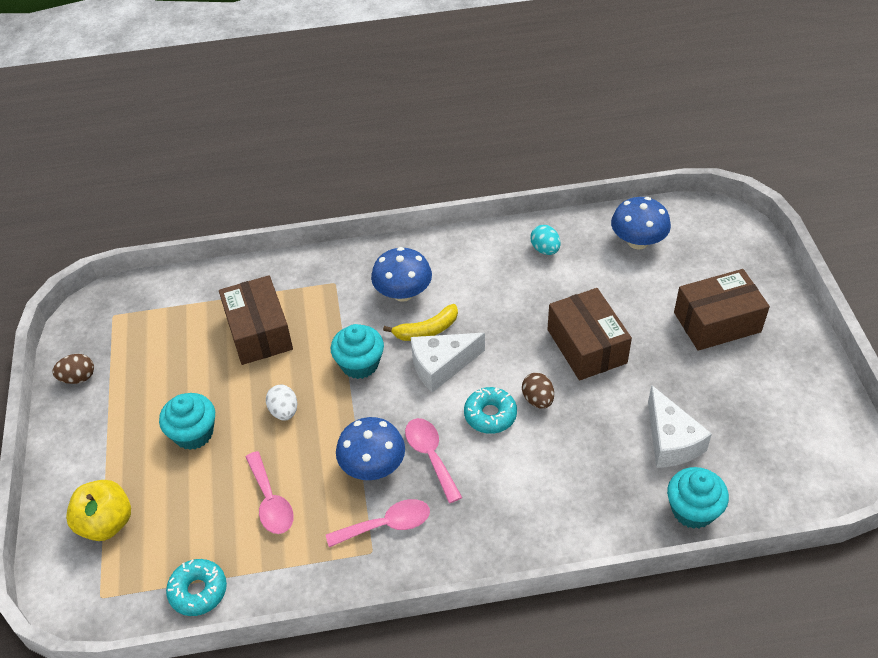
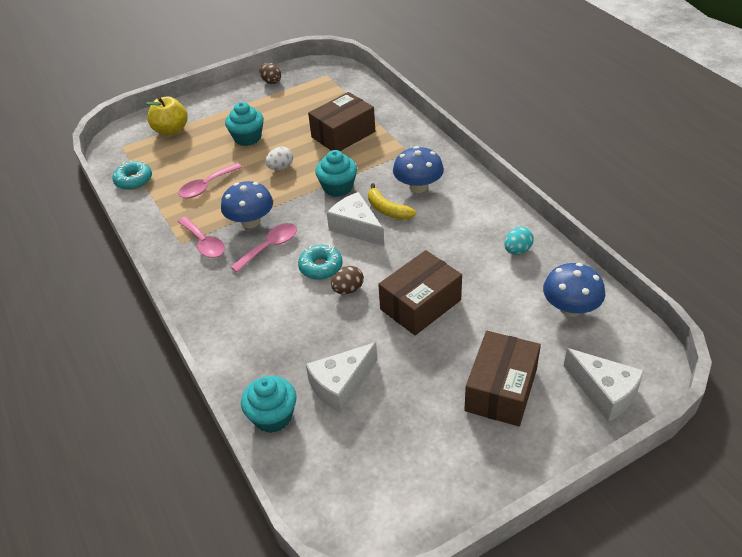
camera: 70 degrees right, 5 degrees down
(717, 322) = (501, 390): brown box -> brown box turned 60 degrees clockwise
(741, 257) = (604, 392): none -> white cheese

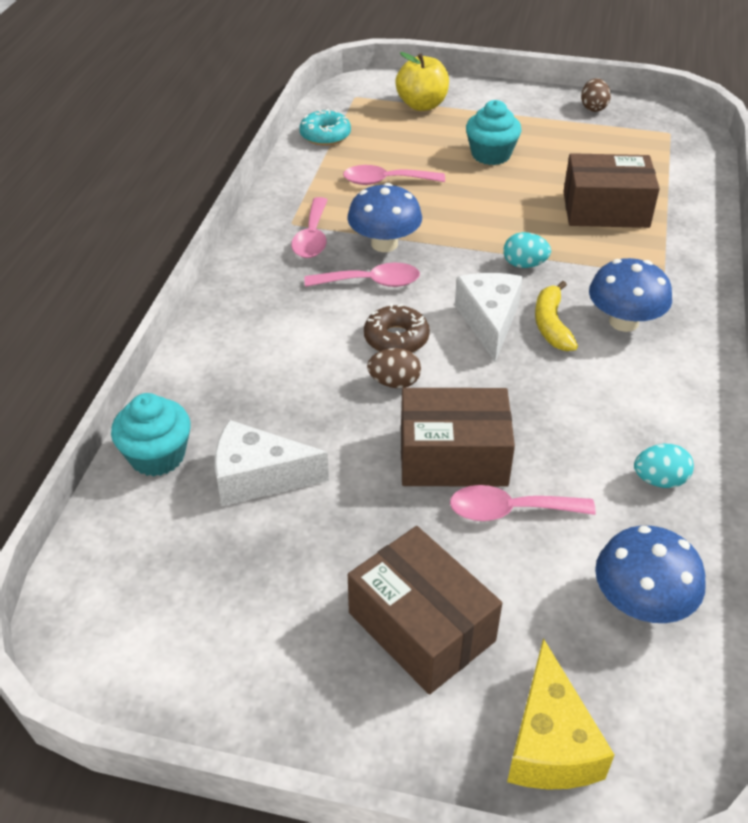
camera: 40 degrees right, 0 degrees up
(280, 168) = (487, 206): white egg -> none
(321, 267) = (396, 338): turquoise donut -> brown donut
(338, 187) = (524, 264): turquoise cupcake -> turquoise egg
(474, 310) = (509, 510): none -> pink spoon
(501, 390) = (421, 626): brown box -> brown box turned 75 degrees clockwise
(604, 392) = (550, 742): white cheese -> yellow cheese

